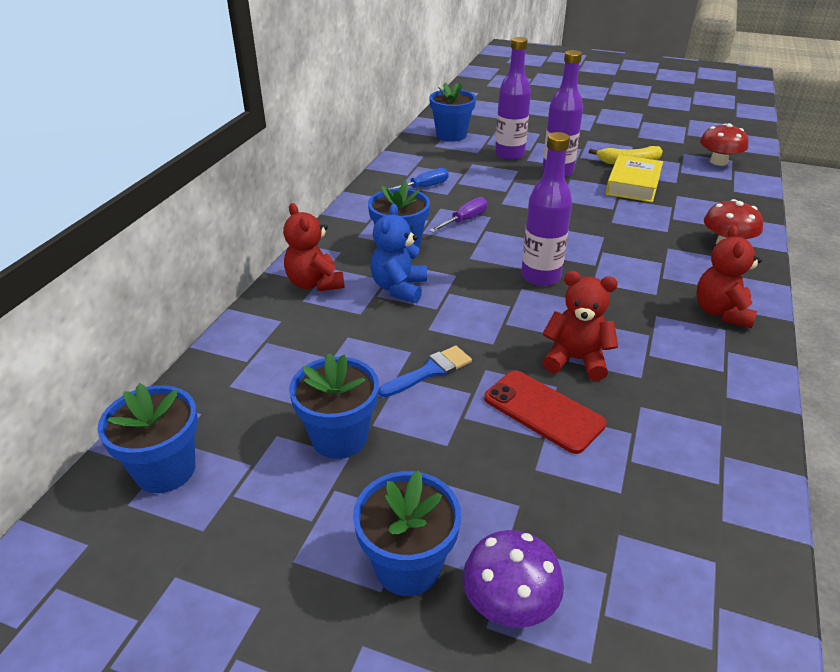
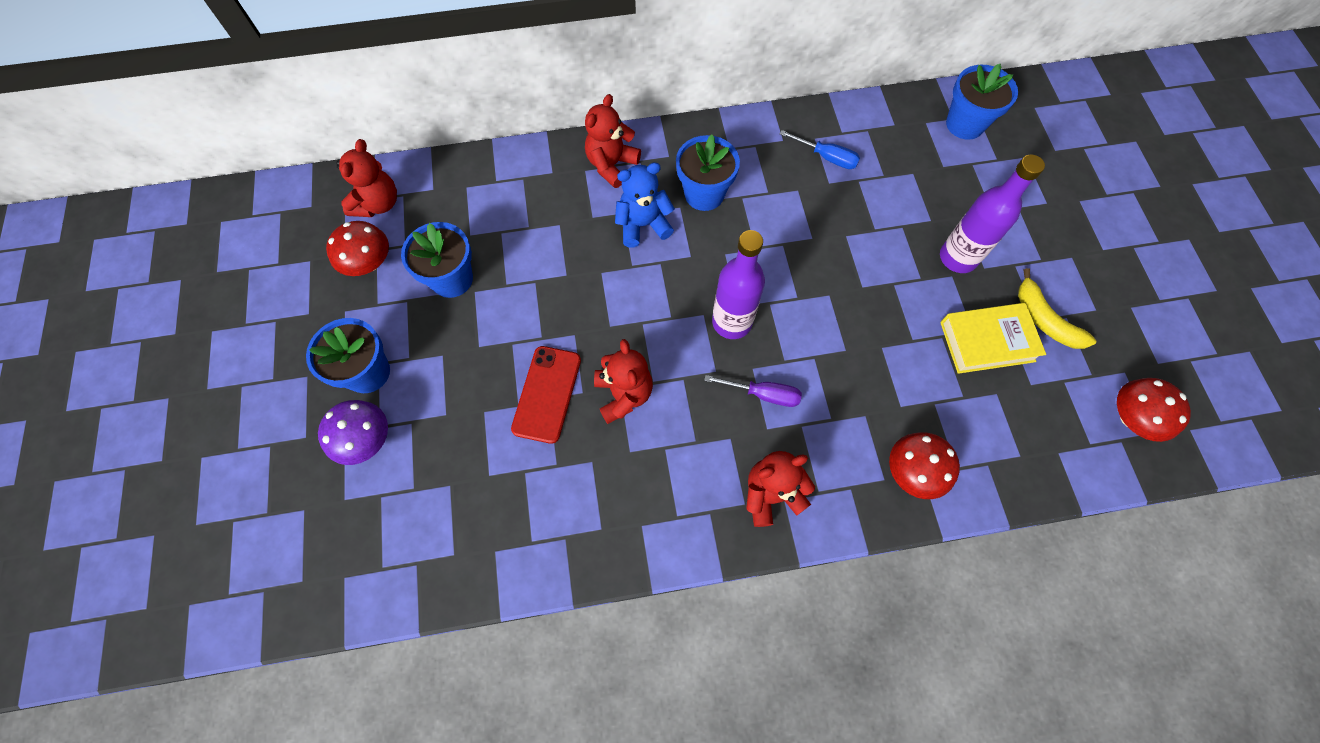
camera: 60 degrees right, 30 degrees up
(165, 470) = (378, 204): blue flower pot -> red teddy bear
(243, 508) = (369, 263): none -> red mushroom
(430, 371) = (549, 298): blue brush -> none
(464, 220) = (788, 220): purple screwdriver -> purple screwdriver (763, 394)
(509, 154) = (962, 197): purple bottle -> none

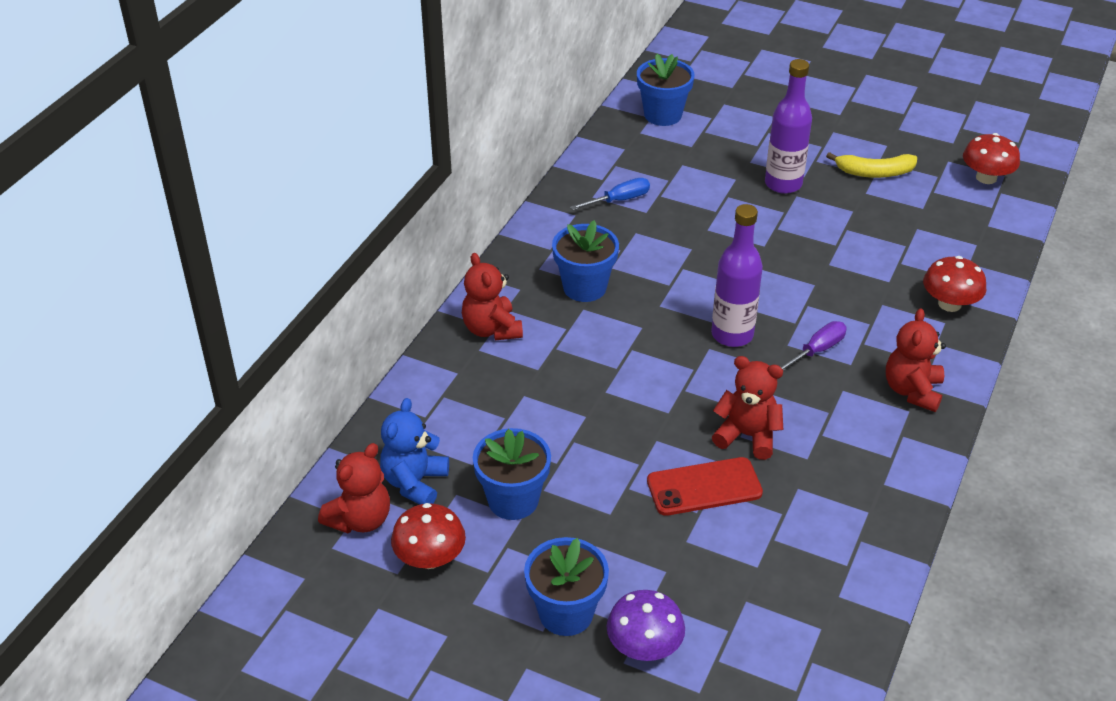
camera: 55 degrees left, 25 degrees down
(378, 204) = (360, 519): red teddy bear -> red teddy bear turned 75 degrees clockwise
(547, 394) = (704, 487): red phone -> red phone turned 60 degrees counterclockwise
(643, 225) = (580, 340): blue teddy bear -> blue teddy bear (414, 483)
(987, 342) = (869, 209): yellow book -> none

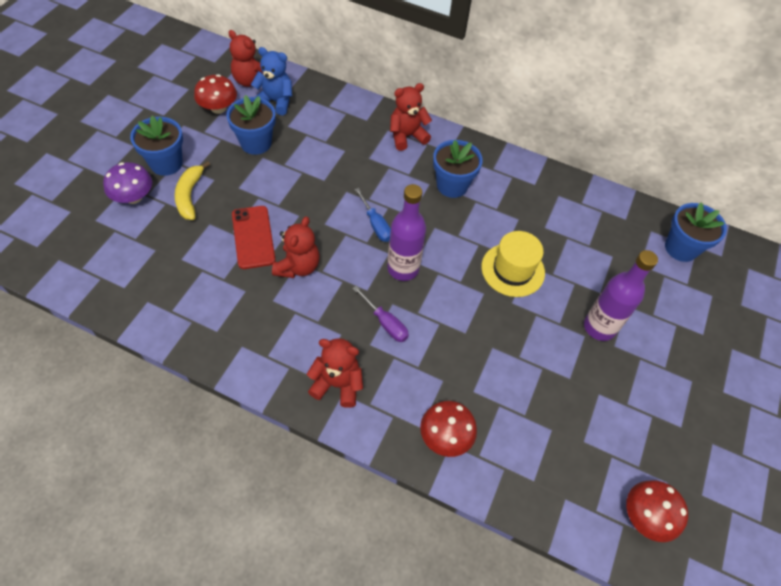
camera: 85 degrees right, 15 degrees up
(619, 200) = (556, 211): blue screwdriver -> blue screwdriver (375, 224)
(716, 242) = (512, 270): none -> yellow hat
(874, 173) = (632, 407): yellow banana -> yellow banana (189, 195)

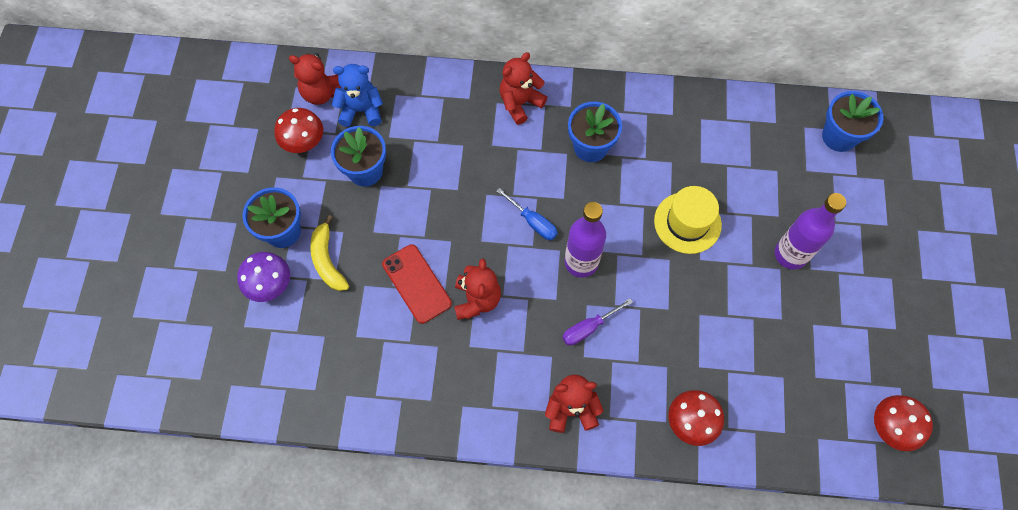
camera: 15 degrees left, 10 degrees up
(385, 323) = (588, 328): purple screwdriver -> purple screwdriver turned 120 degrees clockwise

